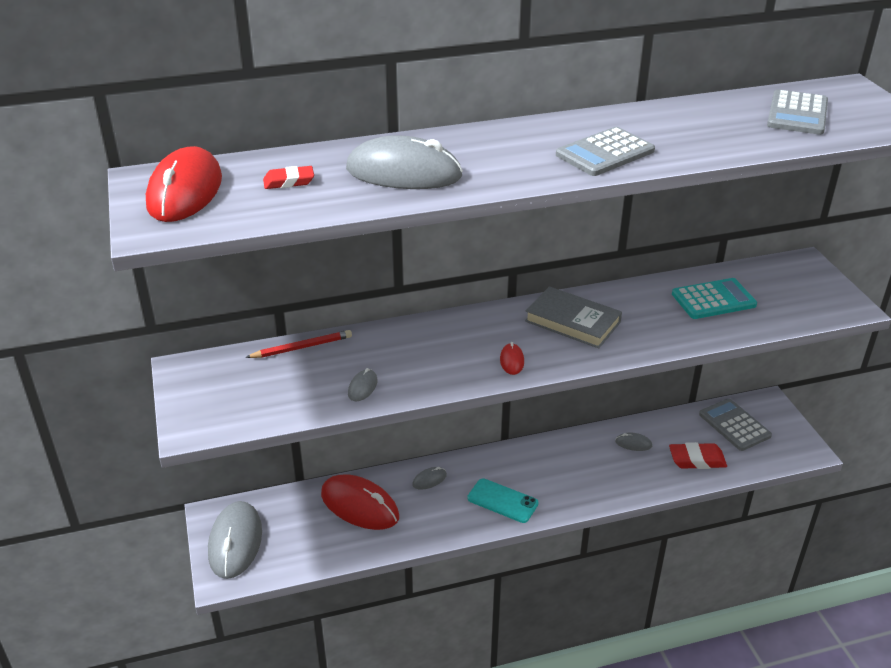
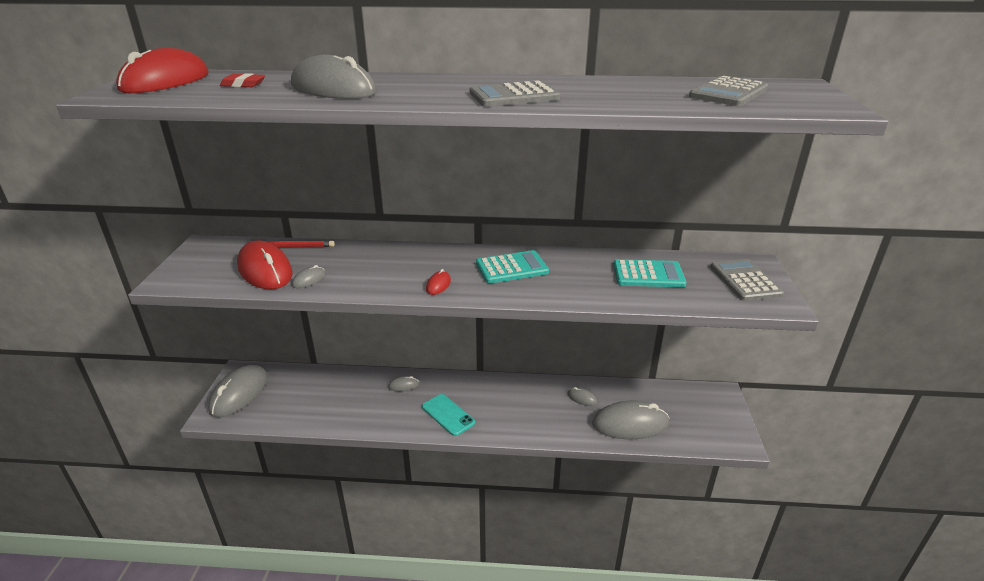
camera: 20 degrees right, 5 degrees down
(359, 506) = (341, 391): red mouse -> red mouse (265, 270)
(572, 322) = (512, 268): grey book -> turquoise calculator
(697, 459) = (630, 424): red eraser -> grey mouse
(734, 425) = (680, 405): grey calculator -> grey calculator (745, 281)

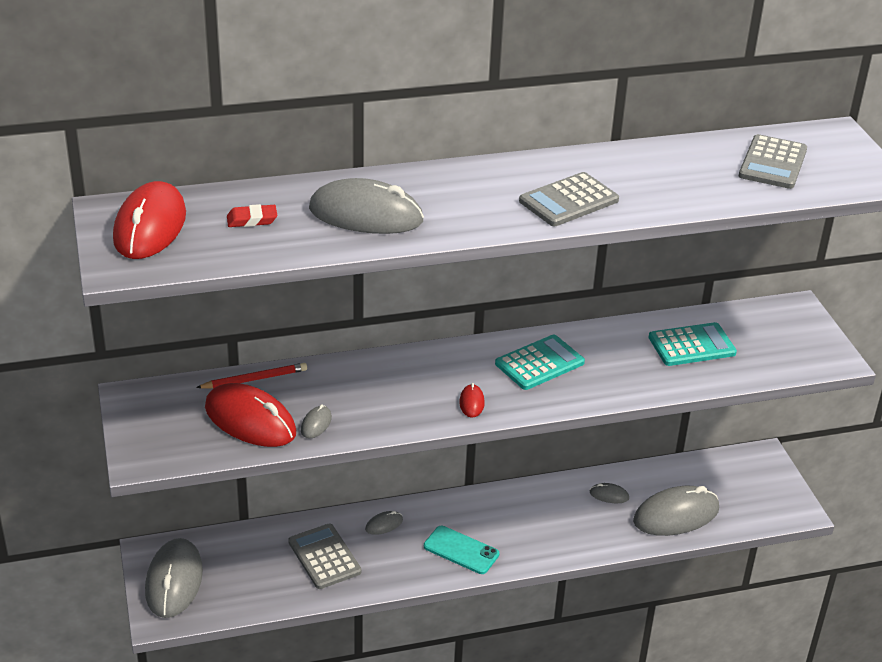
camera: 20 degrees left, 5 degrees up
(745, 281) = (793, 335): grey calculator -> grey calculator (324, 557)

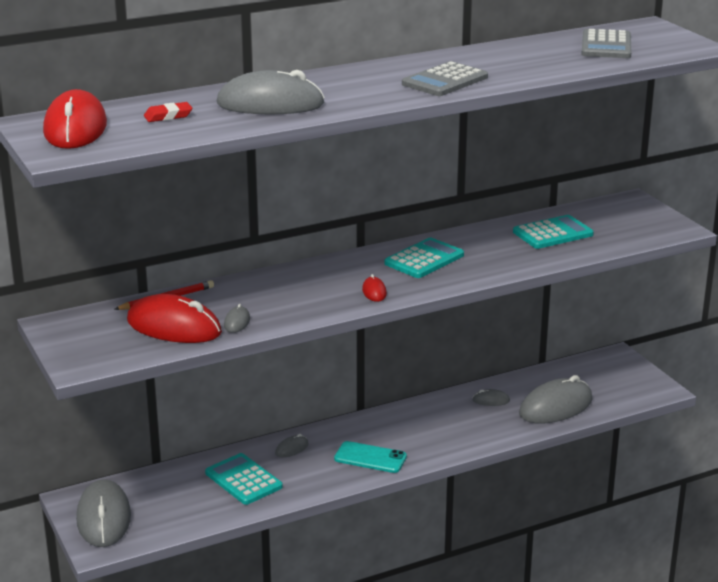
camera: 10 degrees left, 10 degrees down
(324, 557) = (243, 480): grey calculator -> turquoise calculator

